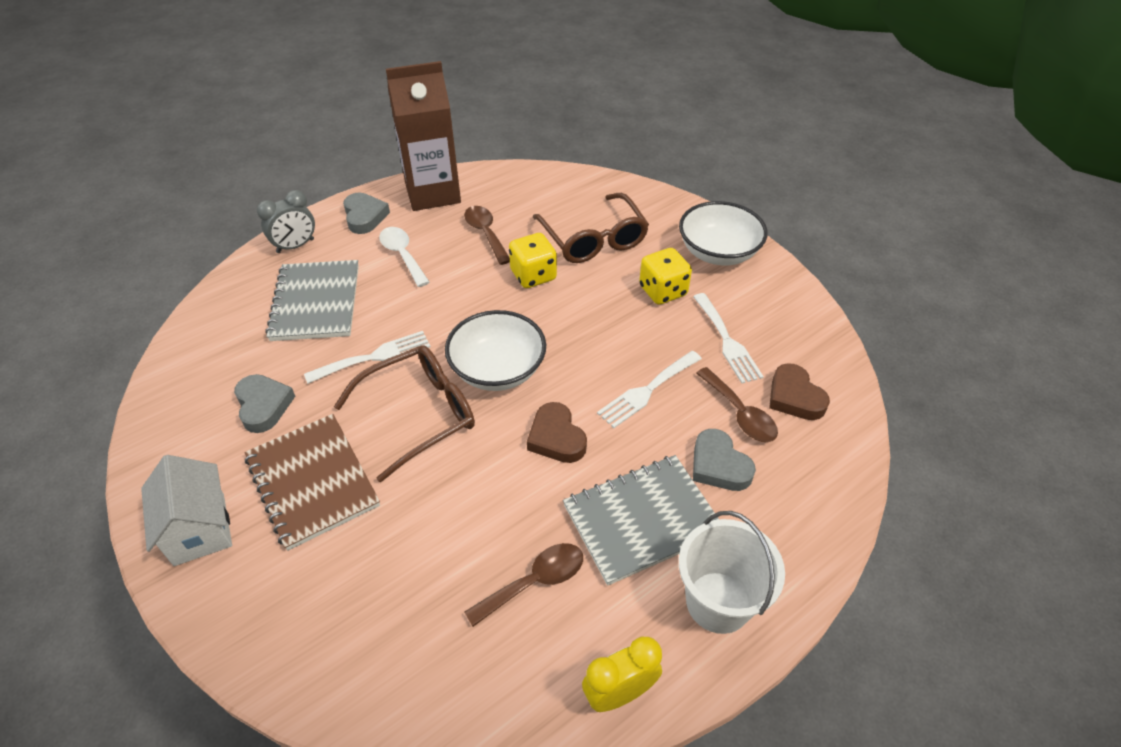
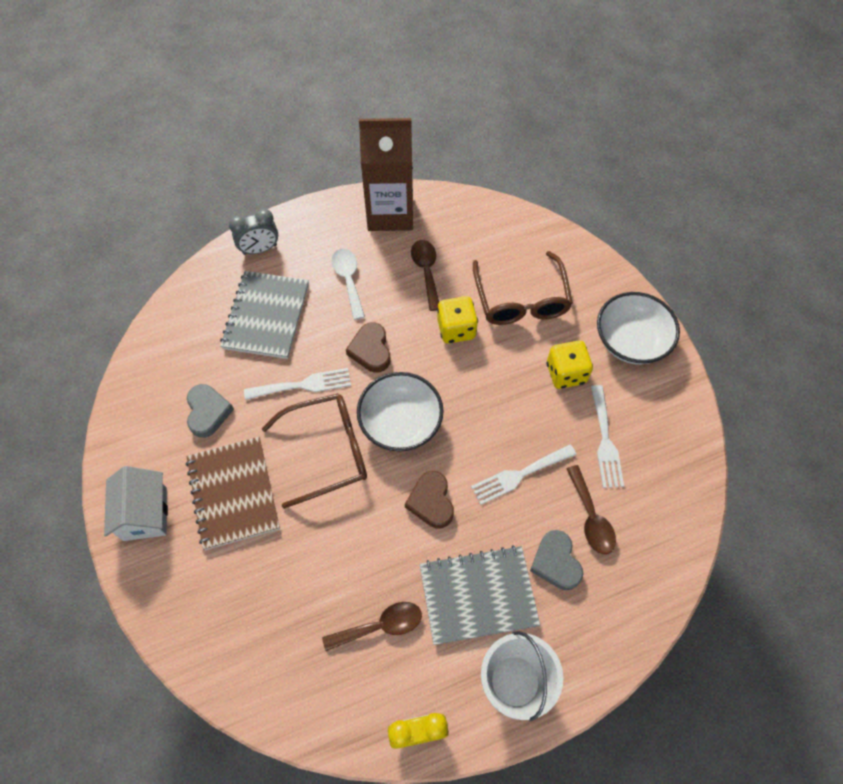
camera: 15 degrees right, 15 degrees up
(365, 216) = (324, 228): grey heart -> none
(794, 397) = (644, 513): brown heart -> brown heart (371, 350)

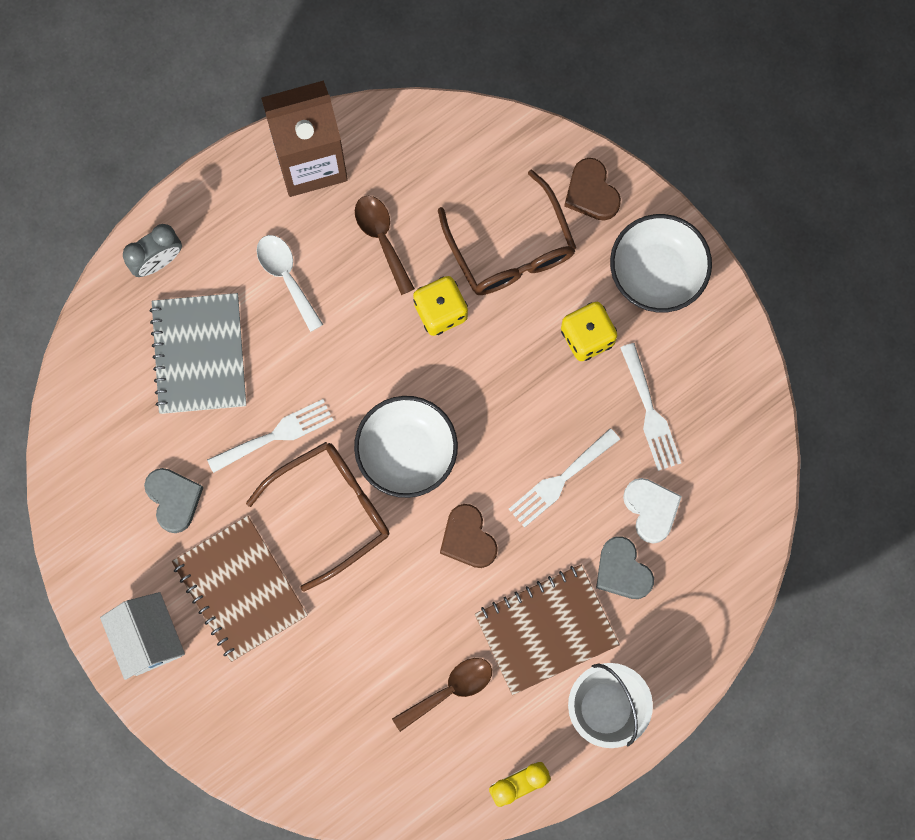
camera: 15 degrees left, 15 degrees up
(371, 350) = (344, 367): brown heart -> brown heart (591, 193)
(478, 595) = (546, 629): grey notebook -> brown notebook
(591, 517) = (651, 509): brown spoon -> white heart

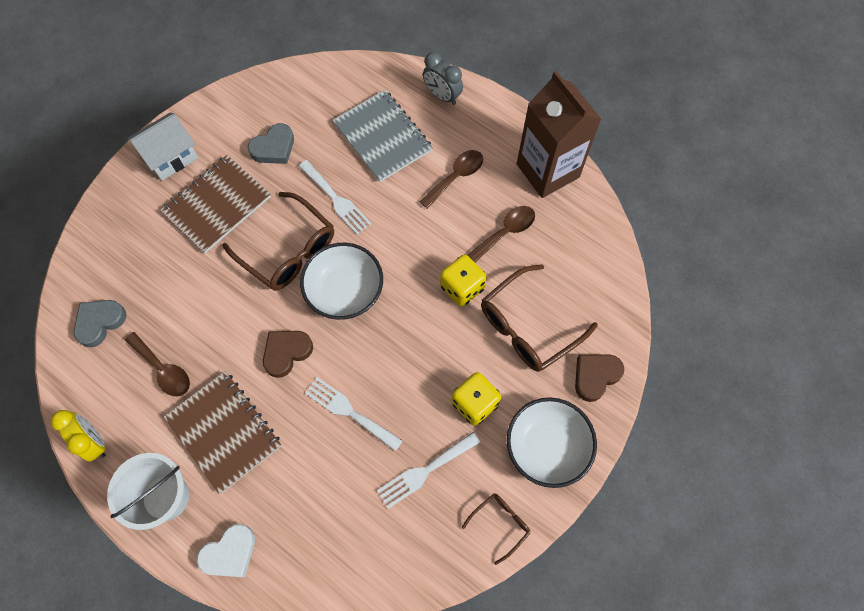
camera: 75 degrees right, 10 degrees down
(199, 354) = (382, 137): grey notebook -> grey notebook turned 75 degrees clockwise
(286, 276) = (456, 177): white spoon -> brown spoon
(622, 571) = (284, 482): grey heart -> grey heart (100, 322)
(651, 509) = (342, 493): white heart -> white heart (230, 553)
(727, 347) = (500, 524): none -> brown glasses

